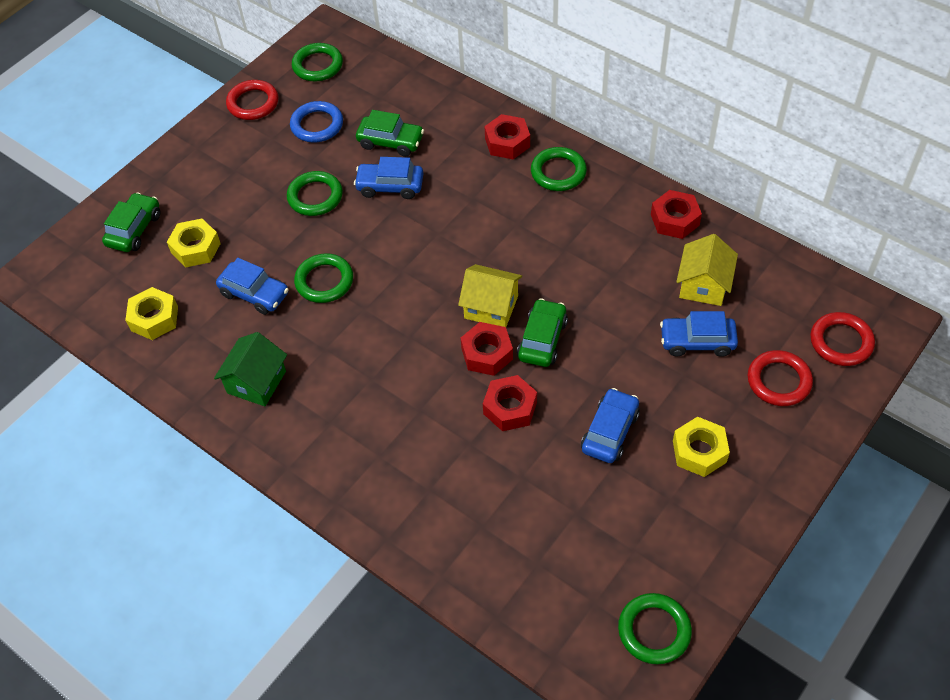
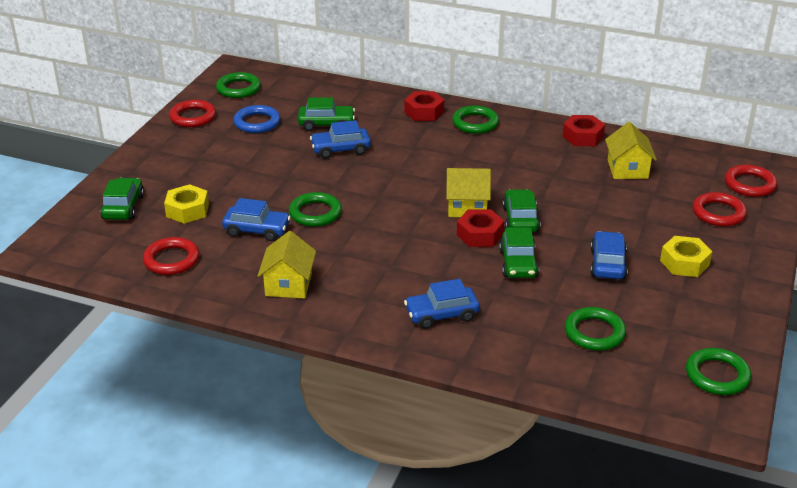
camera: 20 degrees left, 20 degrees down
(154, 319) = (171, 260): yellow nut -> red ring
(256, 382) = (288, 284): green house -> yellow house
(315, 196) = (279, 164): green ring -> green ring (594, 333)
(510, 408) = (518, 263): red nut -> green car
(697, 341) = (642, 201): blue car -> blue car (441, 314)

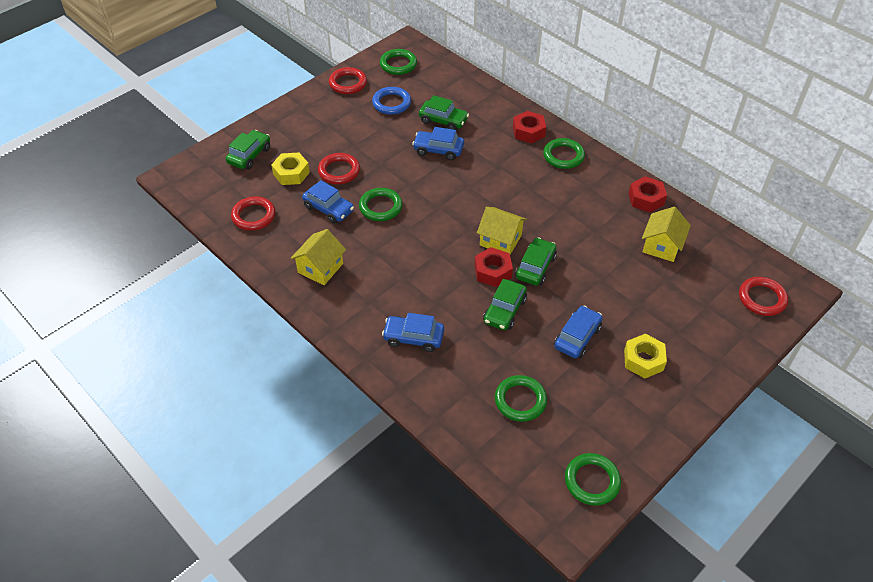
camera: 25 degrees right, 15 degrees up
(718, 213) = (710, 319): red ring -> red ring (339, 171)

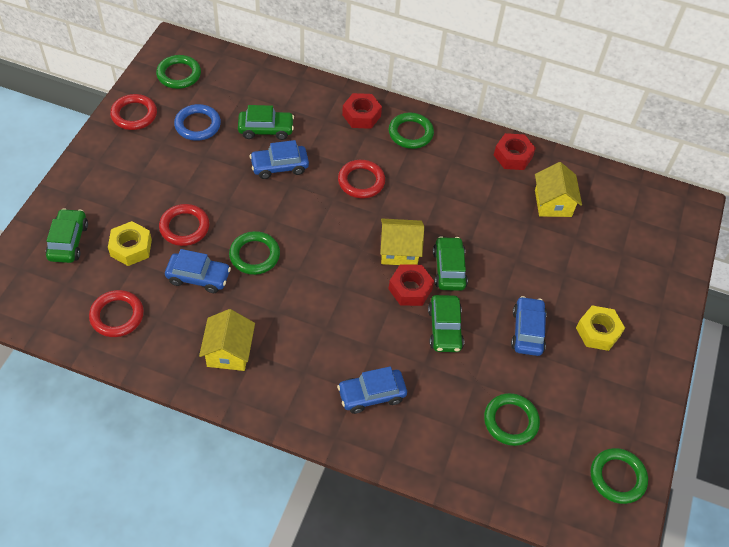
camera: 30 degrees left, 5 degrees up
(762, 298) = (665, 228): red ring -> red ring (361, 181)

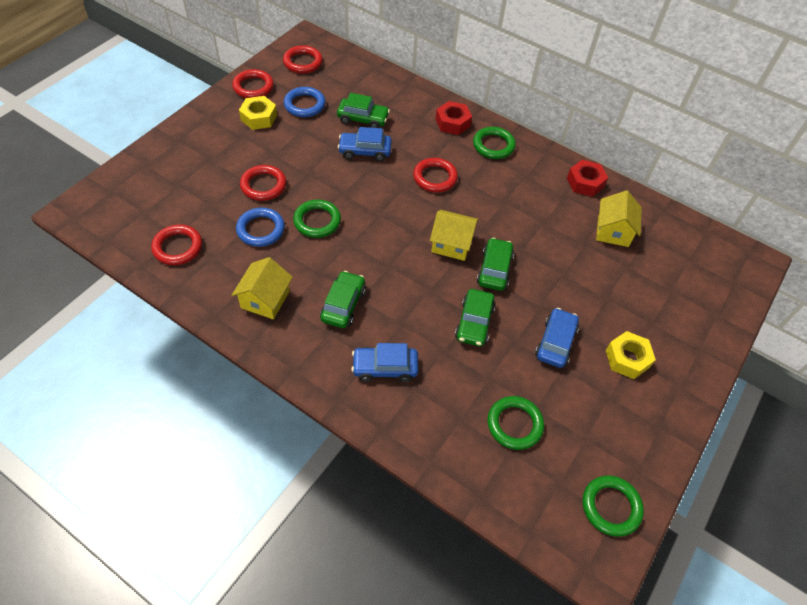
camera: 15 degrees right, 0 degrees up
(68, 241) = (160, 177): green car -> green car (343, 305)
(131, 248) = (211, 193): yellow nut -> yellow nut (259, 117)
(179, 74) = (303, 62): green ring -> red ring
(198, 277) = (261, 229): blue car -> blue ring
(410, 289) = (451, 280): red nut -> none

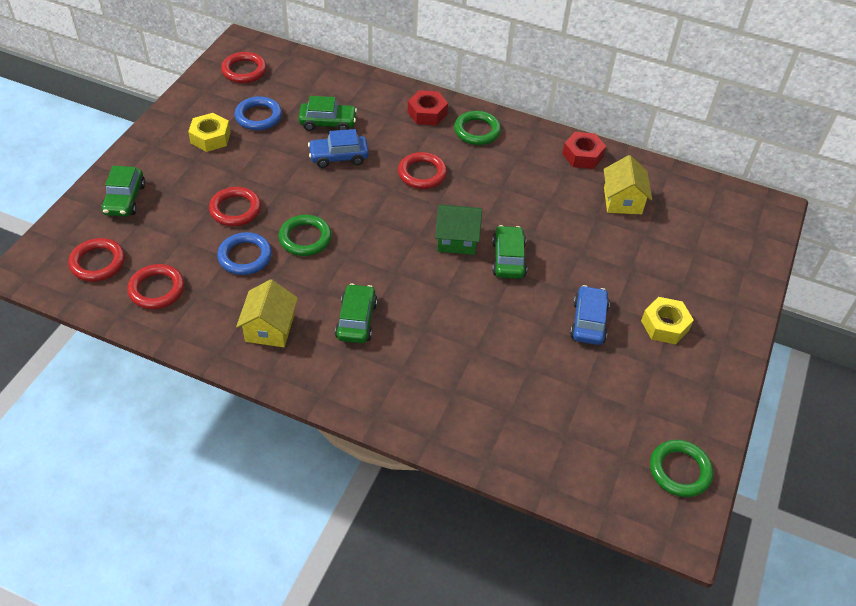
camera: 10 degrees left, 5 degrees down
(253, 87) = (195, 105): red ring -> red ring (98, 263)
(385, 368) = (417, 376): blue car -> none
(451, 244) = (457, 239): yellow house -> green house
(474, 323) = (500, 316): green car -> green car (125, 199)
(514, 424) = (565, 409): green ring -> none

